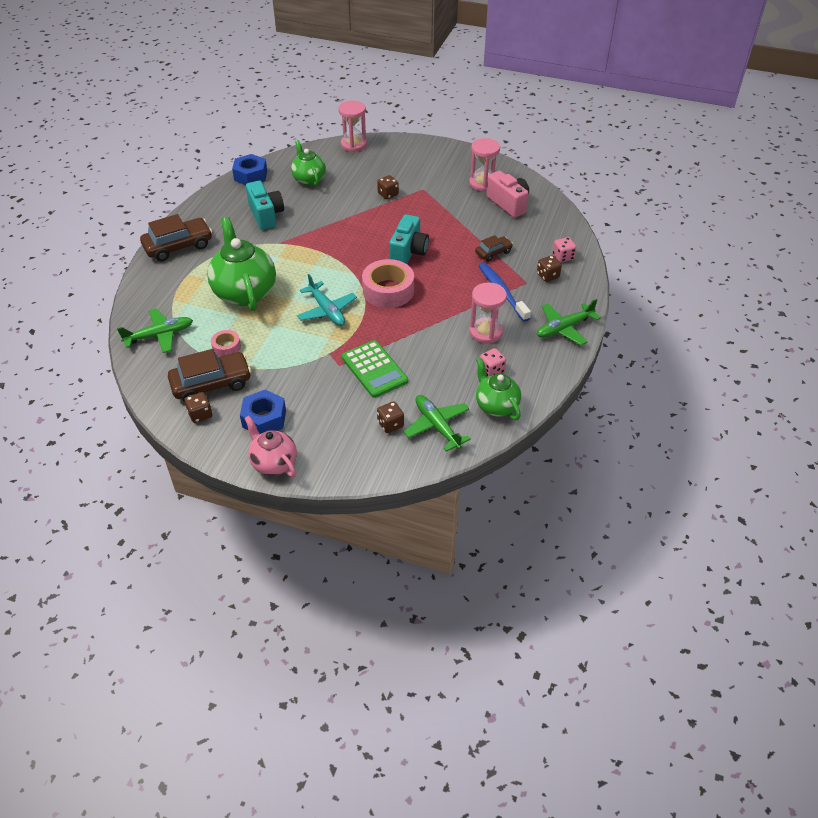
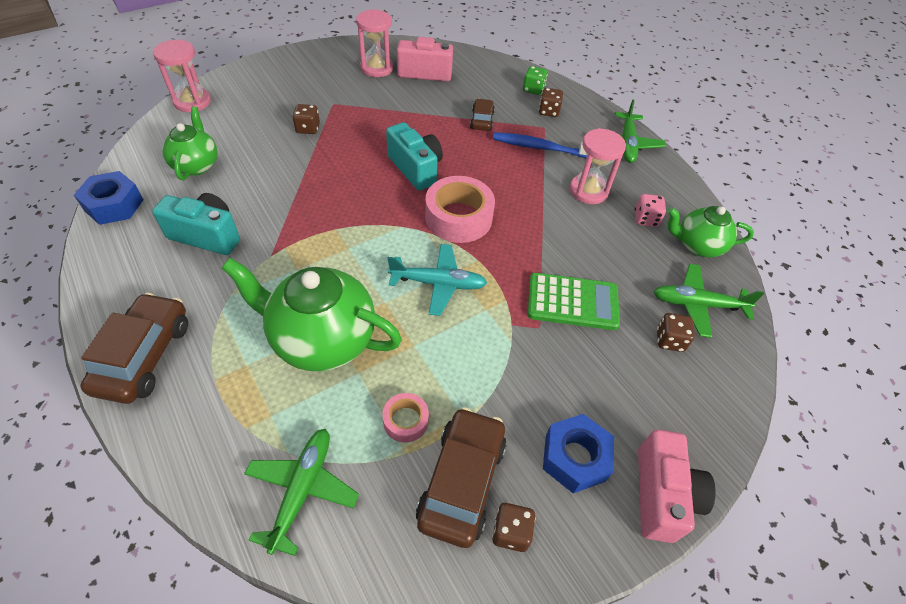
camera: 55 degrees left, 5 degrees up
(273, 463) = (662, 495): pink teapot -> pink camera
(309, 179) = (196, 165): green teapot -> green teapot turned 75 degrees clockwise
(563, 257) = (533, 89): pink dice -> green dice

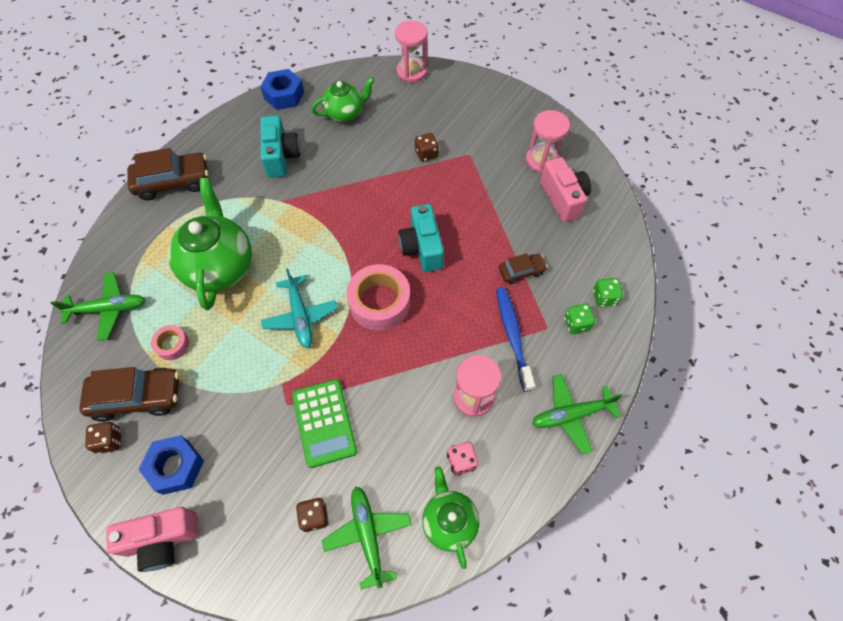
camera: 70 degrees right, 10 degrees up
(416, 169) = (422, 248): turquoise camera -> turquoise camera turned 135 degrees clockwise
(548, 111) = (576, 324): brown dice -> green dice

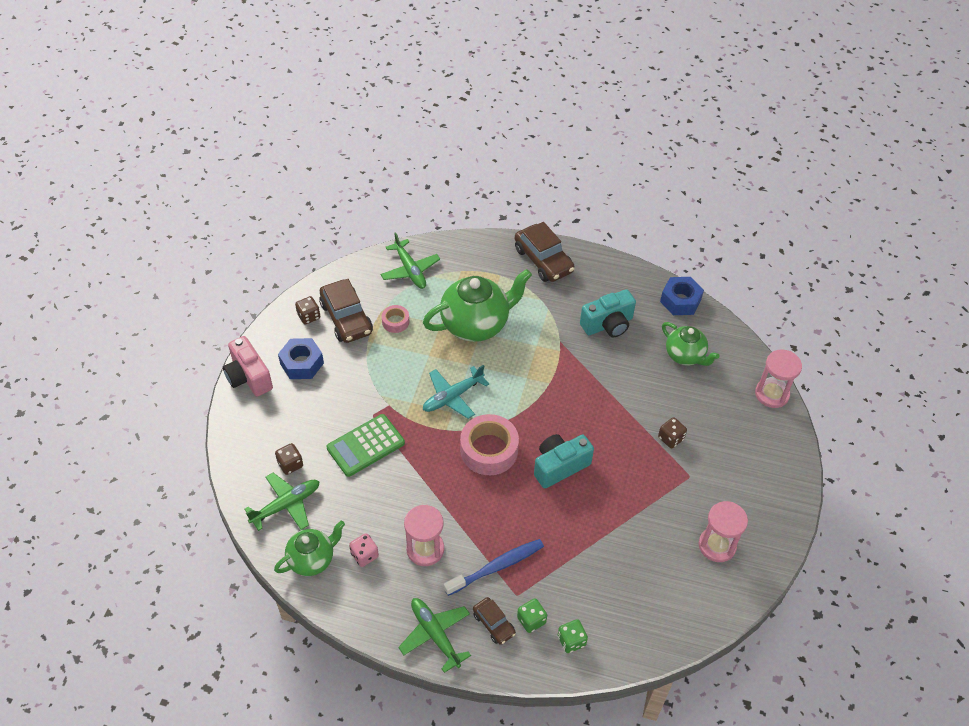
camera: 70 degrees right, 10 degrees down
(521, 271) = (570, 558): brown car -> brown car (494, 624)
(563, 198) = (677, 577): pink camera -> none

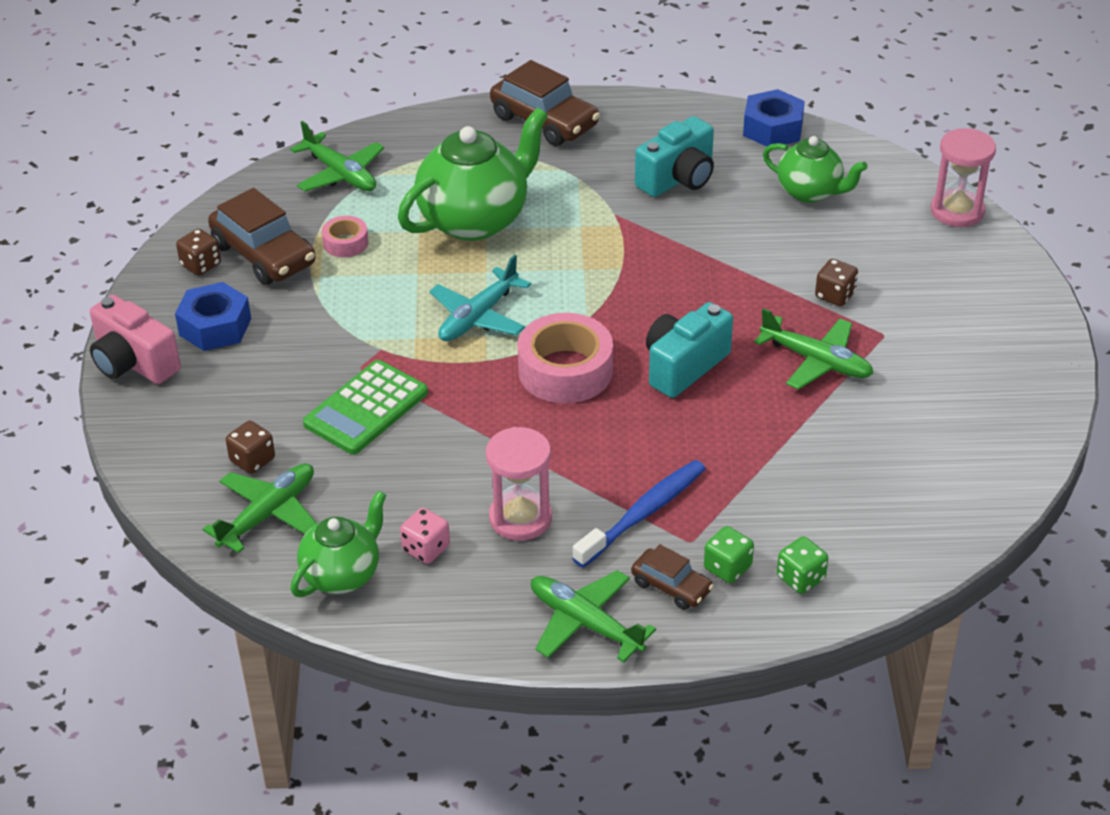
camera: 15 degrees left, 10 degrees down
(640, 485) = (816, 361): none -> green plane
(717, 545) = (963, 409): pink hourglass -> none

